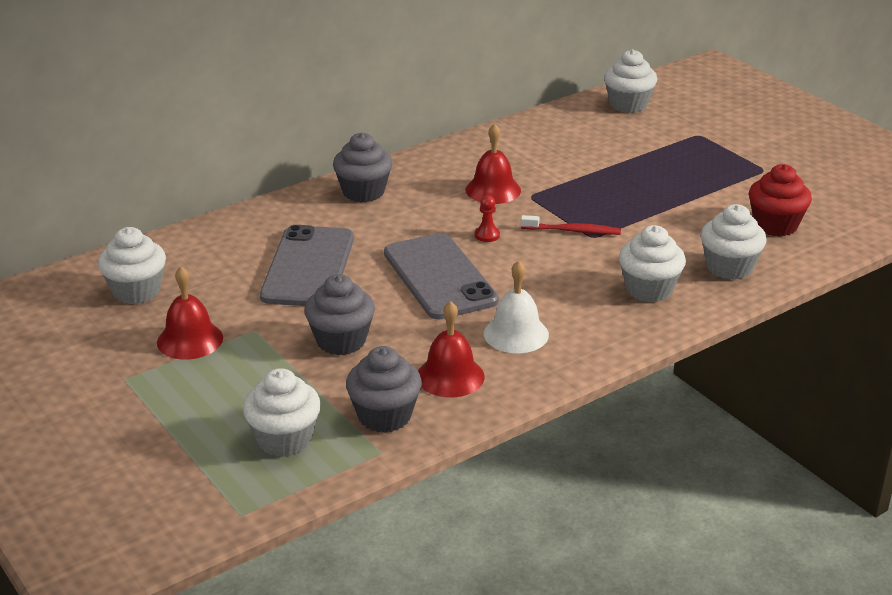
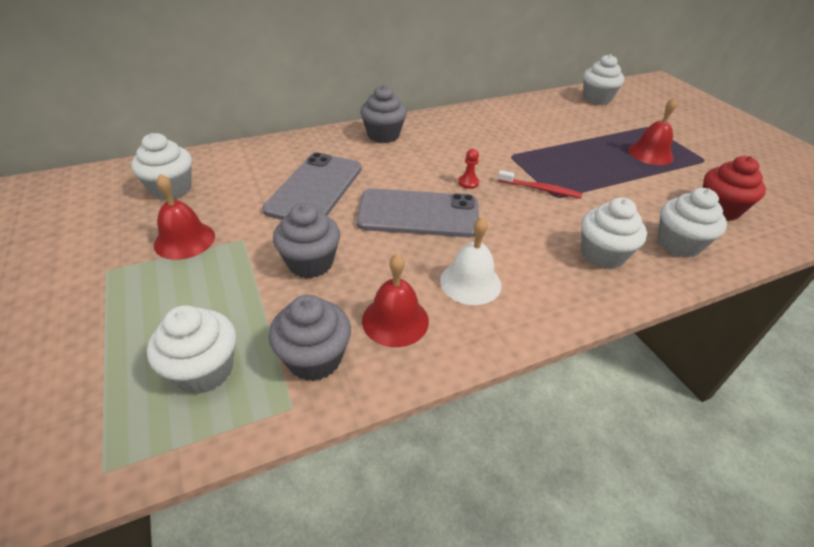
camera: 10 degrees right, 10 degrees up
(439, 277) = (418, 214): grey phone -> grey phone turned 75 degrees counterclockwise
(493, 190) = (482, 147): red bell -> red bell (650, 153)

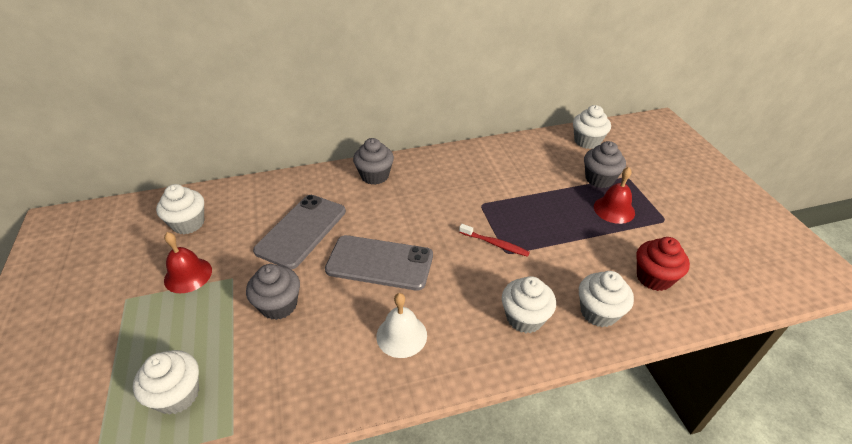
camera: 10 degrees right, 0 degrees up
(314, 358) = (259, 394): grey cupcake -> grey cupcake (599, 179)
(395, 320) = (330, 366): red bell -> none
(468, 183) = (433, 232): red pawn -> none

